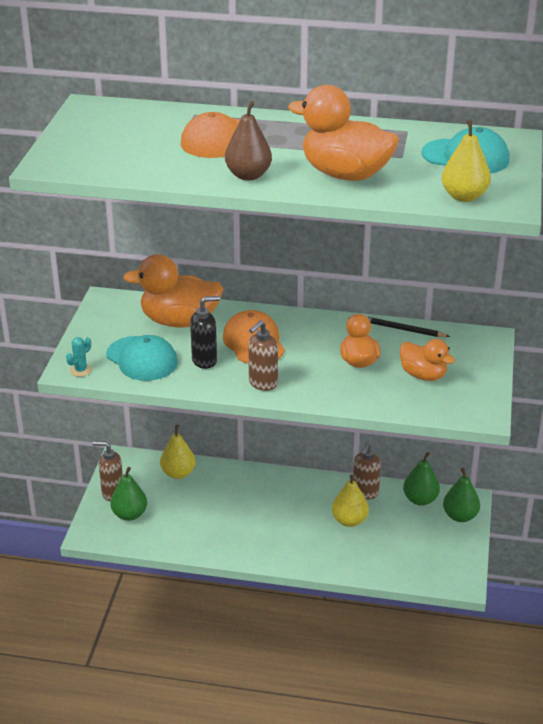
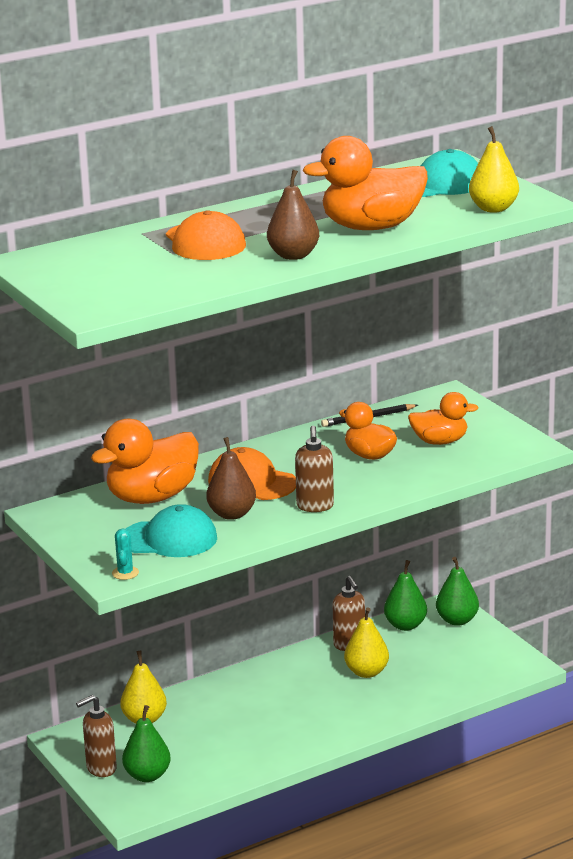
camera: 40 degrees left, 10 degrees down
(205, 360) = (232, 514): black soap dispenser -> brown pear

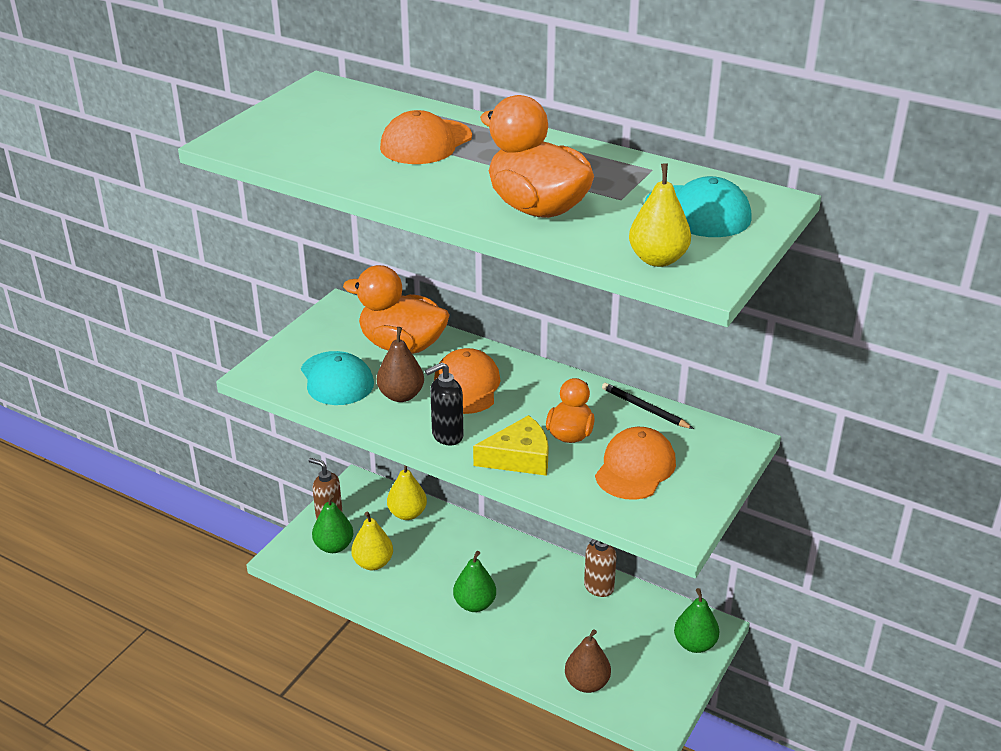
camera: 60 degrees right, 10 degrees up
(125, 573) = (267, 377): turquoise cactus -> none
(293, 255) = (426, 190): brown pear -> brown pear (587, 683)
(315, 506) = (447, 436): brown soap dispenser -> black soap dispenser
(366, 672) = (564, 615): yellow pear -> yellow pear (373, 563)
(378, 483) = (519, 457): none -> yellow cheese
(405, 625) = (658, 612): green pear -> green pear (474, 604)
(440, 441) = (635, 468): orange duck -> orange cap

